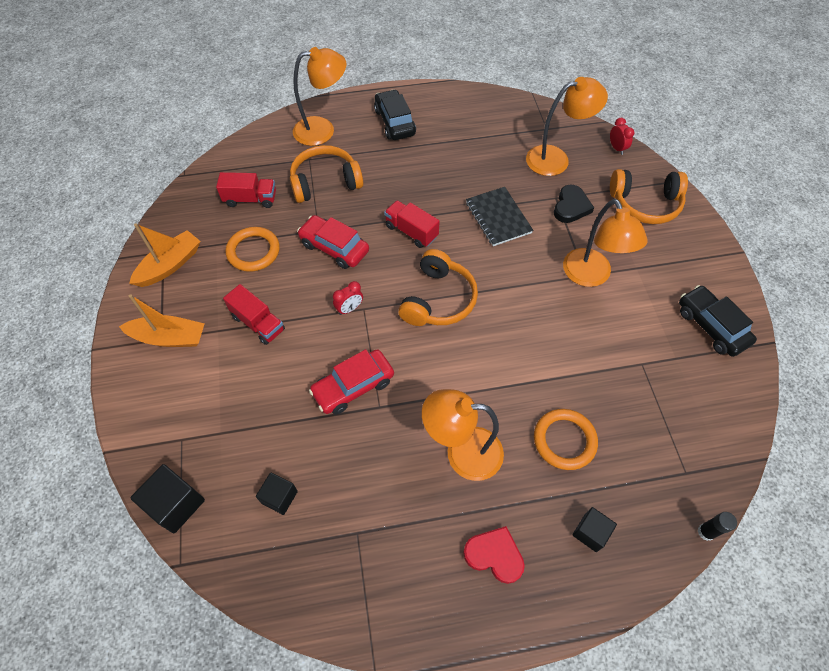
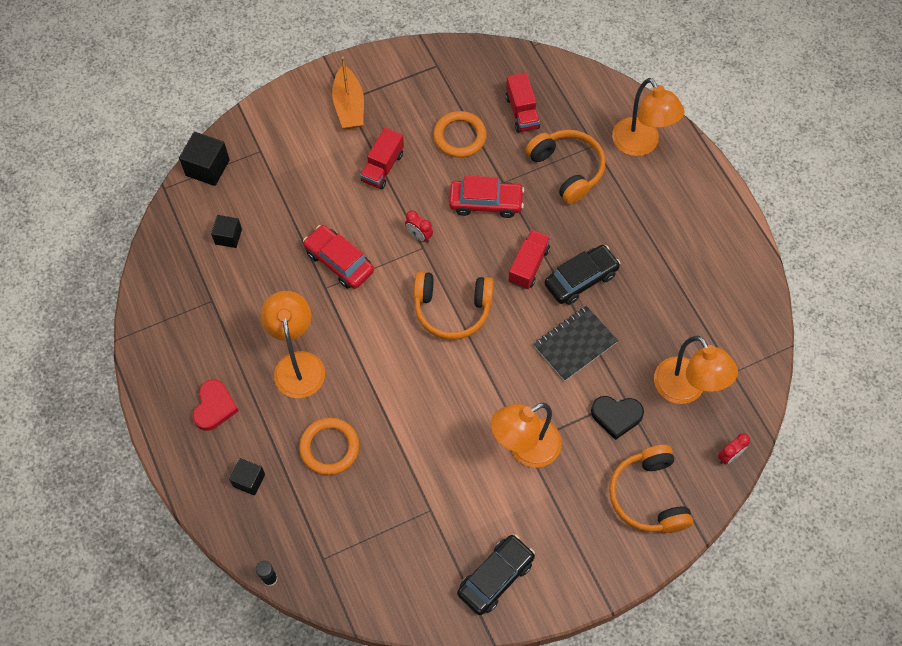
camera: 75 degrees right, 5 degrees up
(170, 265) = (423, 77): orange boat -> none
(334, 248) = (486, 202): red car -> red car turned 75 degrees clockwise
(394, 122) = (680, 210): black car -> black car (581, 279)

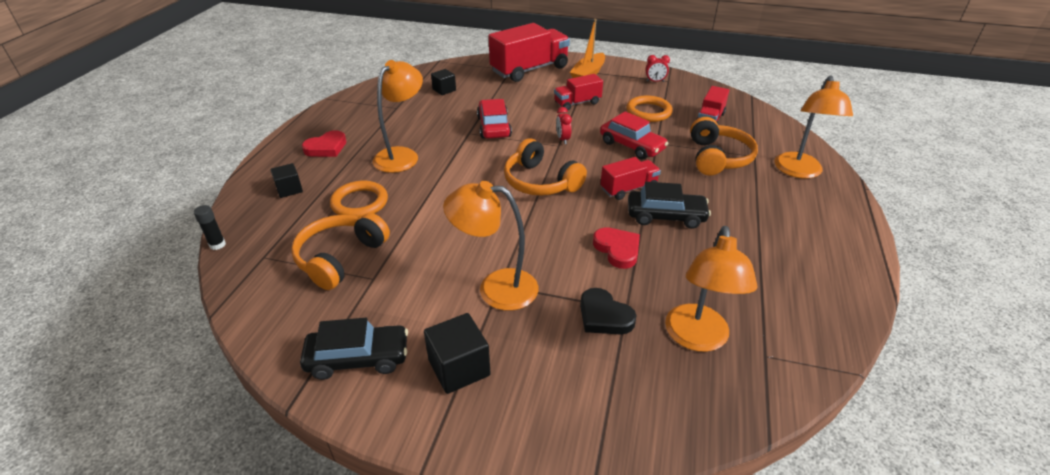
camera: 40 degrees right, 25 degrees down
(207, 168) = (472, 63): black cube -> black cube (459, 368)
(281, 138) = (529, 70): none -> red truck
(575, 344) = (617, 249): black notebook -> red heart
(648, 496) = (571, 397): orange headphones -> orange headphones (340, 258)
(729, 456) = (698, 423): red clock -> red clock (655, 81)

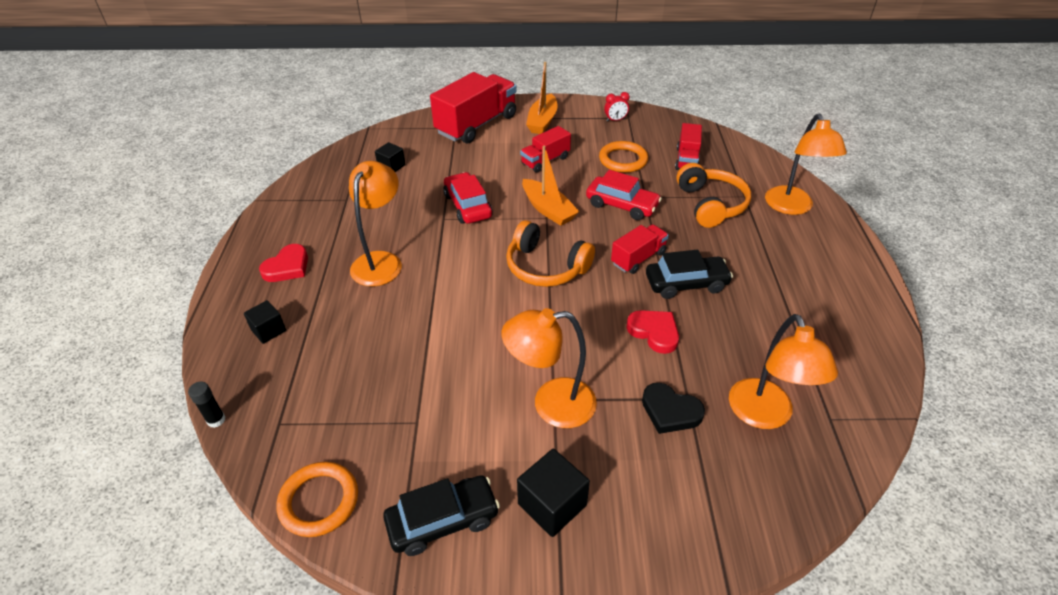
camera: 15 degrees left, 5 degrees up
(340, 258) = (369, 405): orange headphones -> none
(359, 203) = (359, 331): orange ring -> orange ring (319, 501)
(563, 139) = (548, 209): red clock -> orange boat

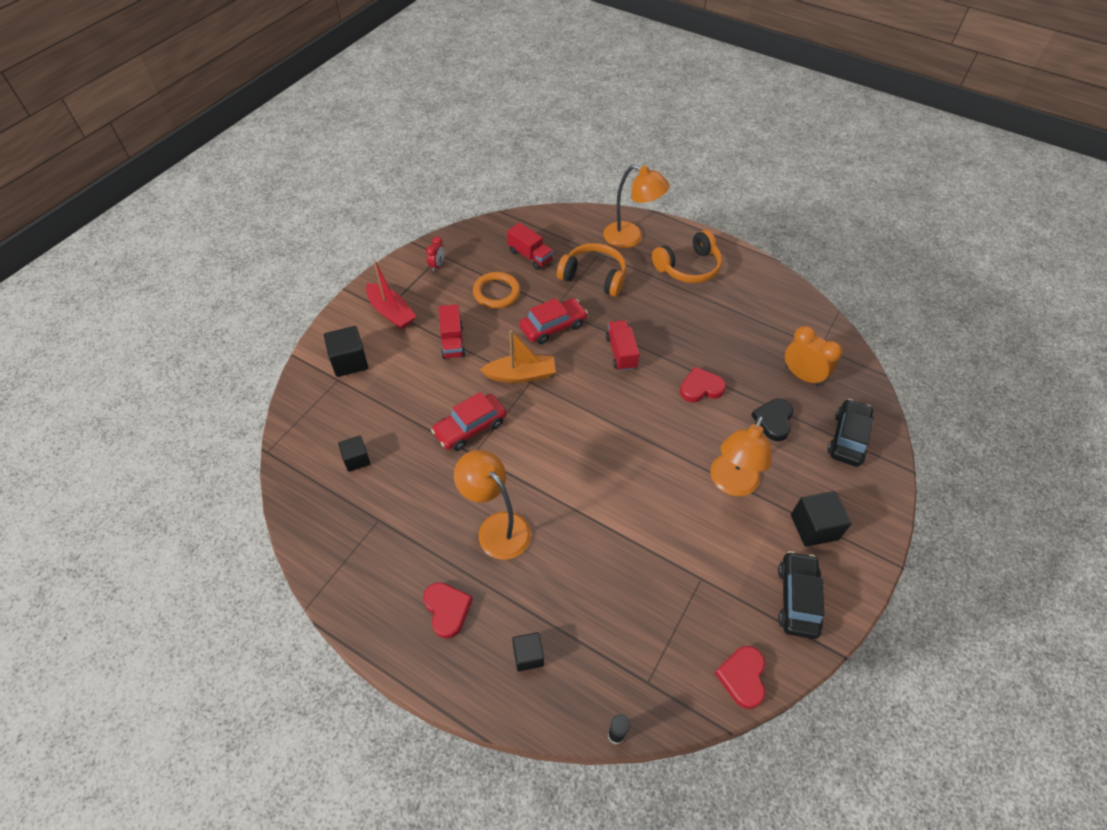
camera: 60 degrees left, 10 degrees up
(319, 501) = (742, 677): orange ring -> red heart
(467, 206) = (470, 427): red car -> red car turned 45 degrees counterclockwise
(476, 125) = (349, 361): red truck -> black cube
(542, 121) = (391, 312): orange boat -> red boat
(546, 267) = (590, 413): orange headphones -> orange headphones (688, 267)
(670, 411) = (773, 421): black heart -> black heart turned 135 degrees clockwise
(686, 283) = (666, 342): black car -> black car (847, 438)
(764, 415) = (802, 375): orange lamp -> orange clock

